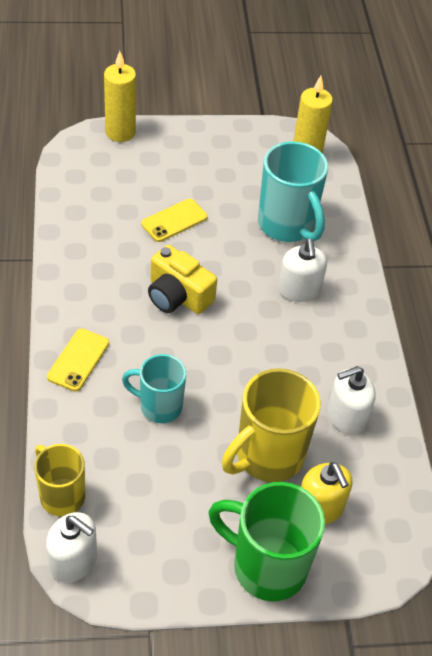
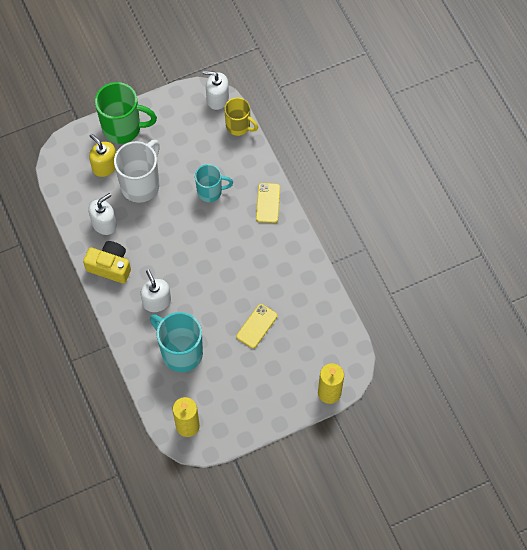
camera: 165 degrees right, 15 degrees up
(177, 296) = (230, 268): yellow camera -> yellow camera (110, 266)
(267, 456) = (141, 184): yellow mug -> white mug

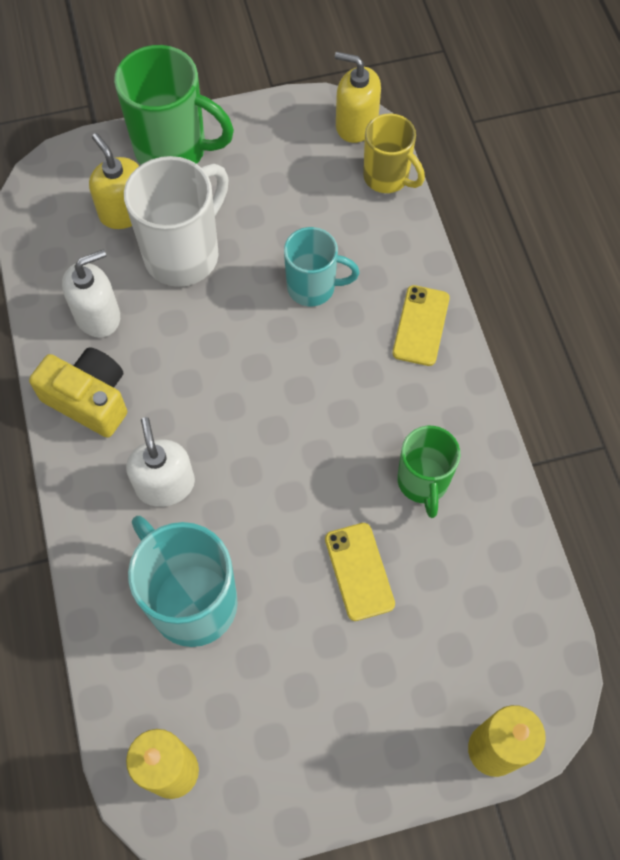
camera: 10 degrees right, 0 degrees up
(217, 98) = (356, 124): white soap dispenser -> yellow soap dispenser
(257, 326) = (359, 571): yellow phone -> yellow phone turned 60 degrees counterclockwise
(280, 280) = (423, 482): none -> green mug

